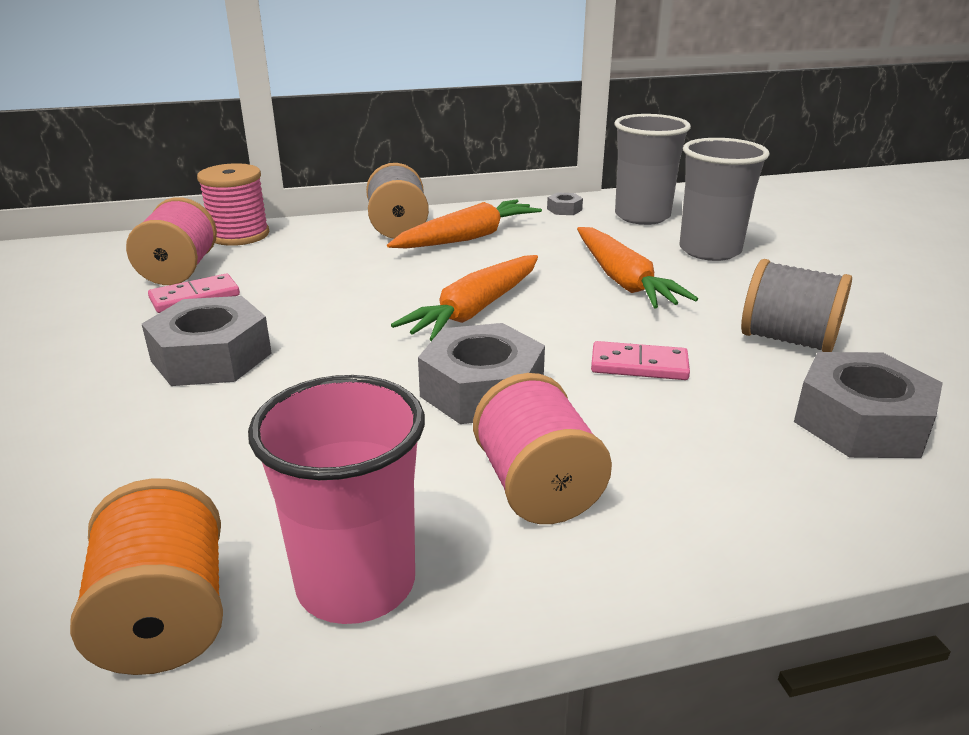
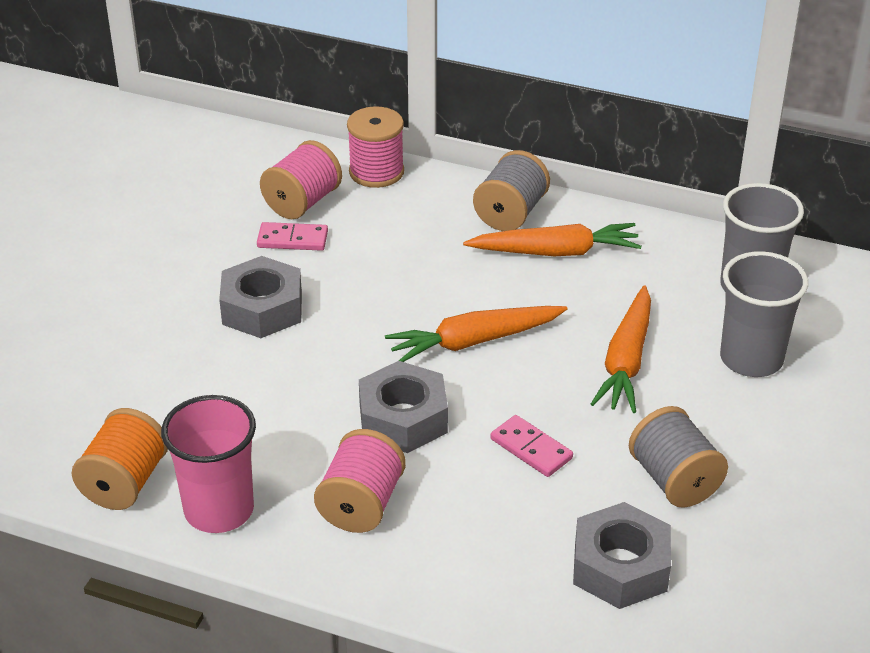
camera: 35 degrees right, 10 degrees up
(564, 209) = (686, 246): grey nut -> none

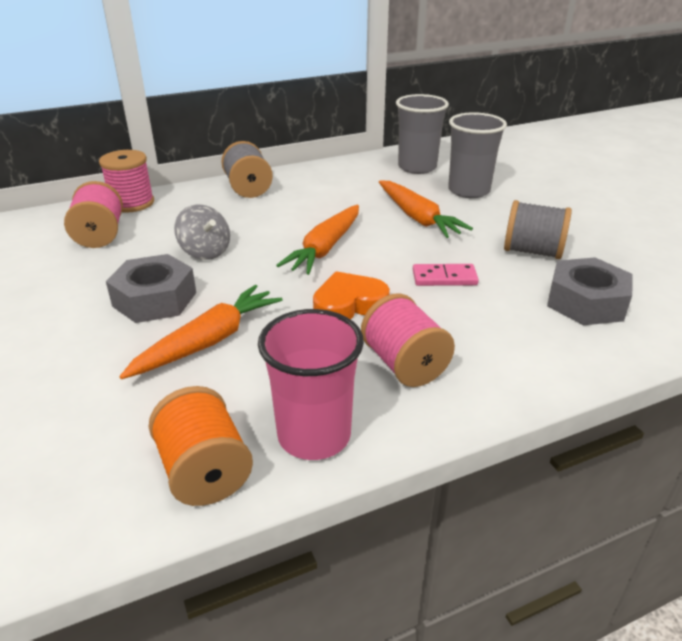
camera: 45 degrees left, 5 degrees down
(292, 239) = (121, 255): pink domino -> none
(364, 278) = (205, 252): none -> grey spinning top
(403, 418) = (349, 304): grey nut -> orange heart
(556, 252) = (301, 193): orange carrot -> orange carrot (208, 341)

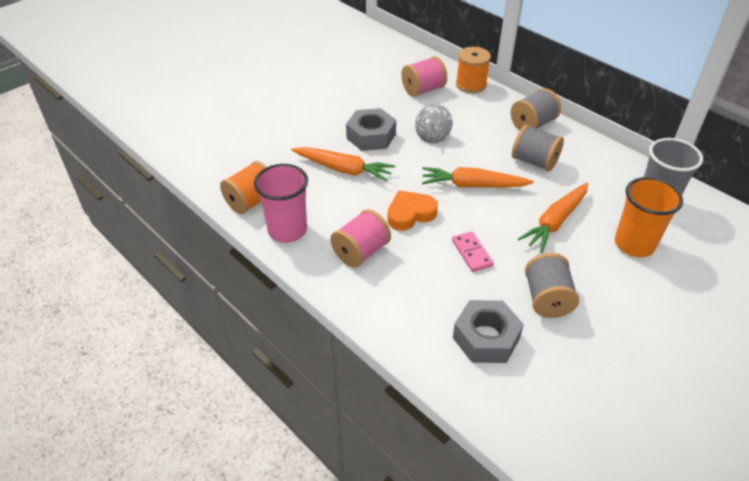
camera: 70 degrees right, 10 degrees up
(132, 203) = (471, 85): pink spool -> orange spool
(313, 203) = (534, 161): none -> grey spool
(349, 304) = (410, 214): orange heart -> orange heart turned 75 degrees counterclockwise
(469, 190) = (634, 244): grey cup -> orange cup

